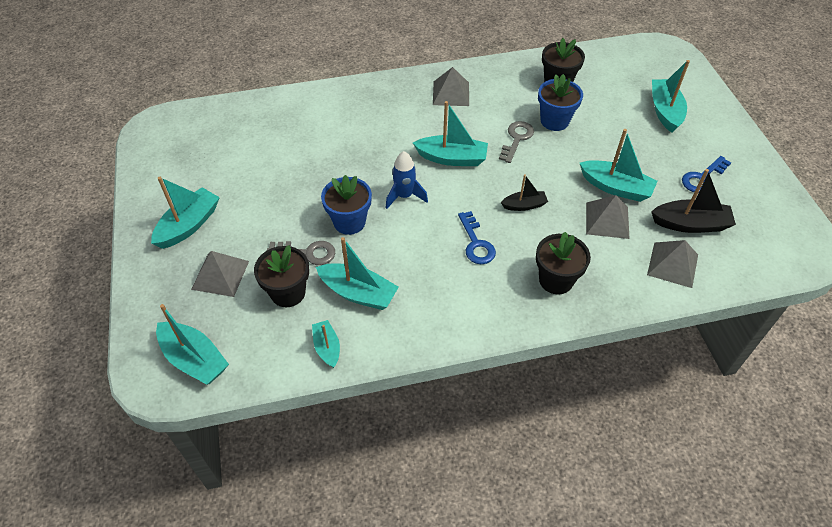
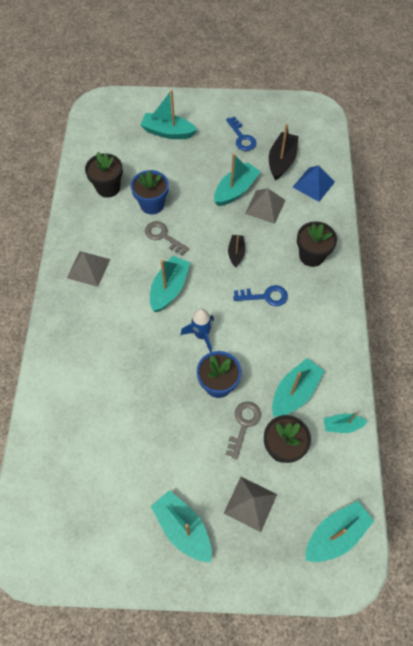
camera: 75 degrees left, 10 degrees up
(672, 264) = (313, 184): grey pyramid -> blue pyramid

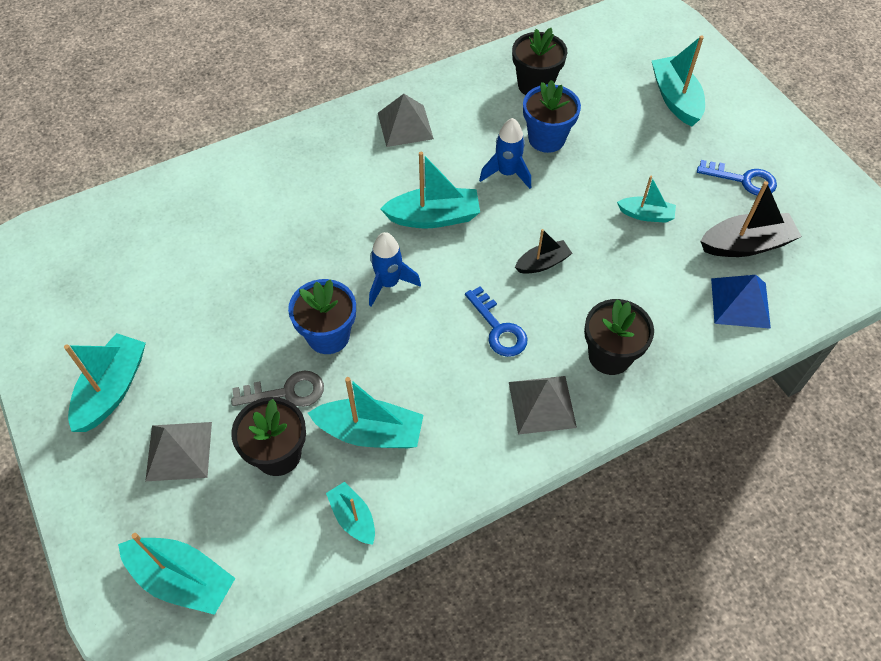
camera: 60 degrees right, 5 degrees down
(163, 236) = (507, 173): grey key -> blue rocket
(235, 190) = (646, 215): turquoise boat -> turquoise boat, size x0.60
(242, 137) = (743, 180): blue key -> blue key turned 105 degrees counterclockwise
(265, 206) = (648, 261): grey pyramid -> grey pyramid (542, 404)

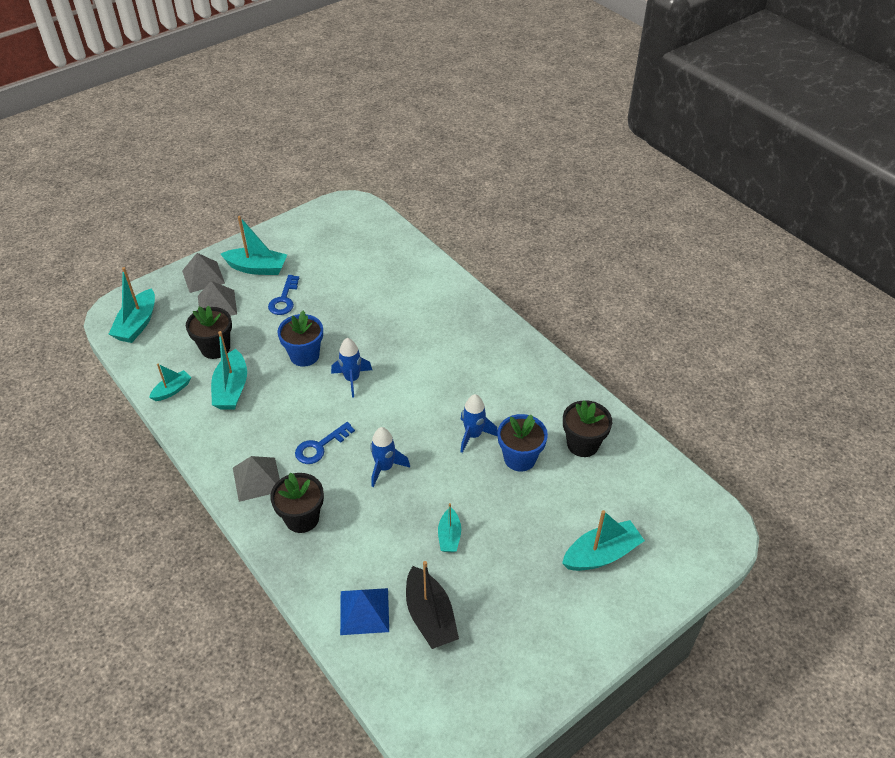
camera: 80 degrees right, 10 degrees down
(286, 392) = (260, 343): grey key -> none
(405, 125) = (508, 365): grey pyramid -> grey pyramid (203, 277)
(434, 217) = (418, 396): turquoise boat -> none
(542, 263) = (385, 468): black boat -> blue rocket
(743, 180) = (509, 614): blue key -> blue key (284, 299)

